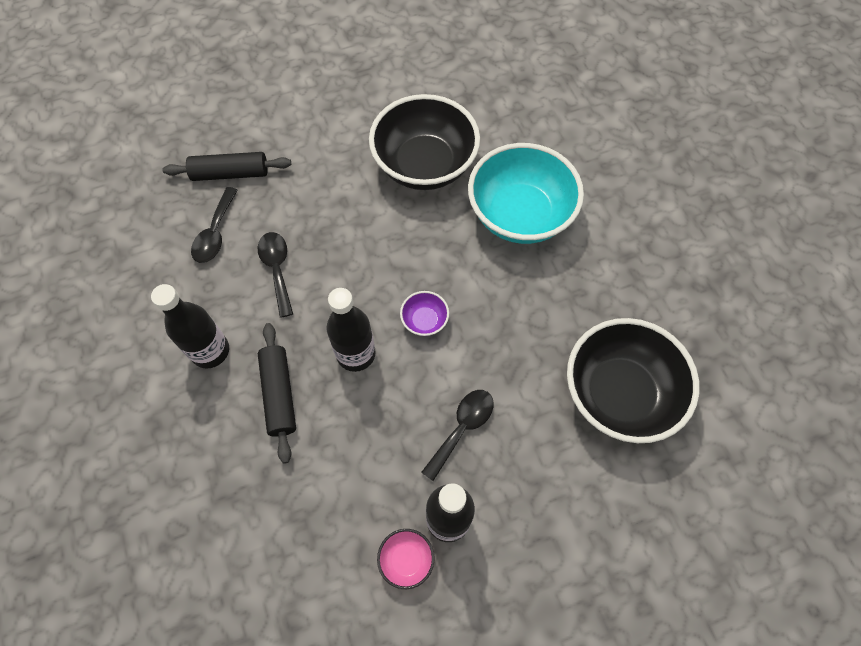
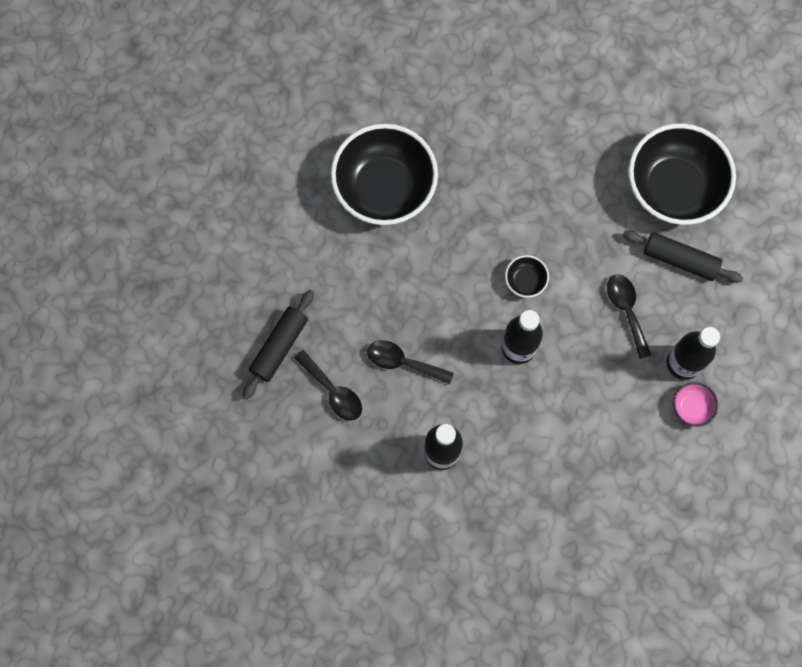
camera: 55 degrees left, 10 degrees up
(279, 394) = (513, 421): black rolling pin -> black rolling pin (680, 259)
(424, 320) = (525, 281): purple bowl -> black bowl
(520, 215) = (484, 149): turquoise bowl -> none

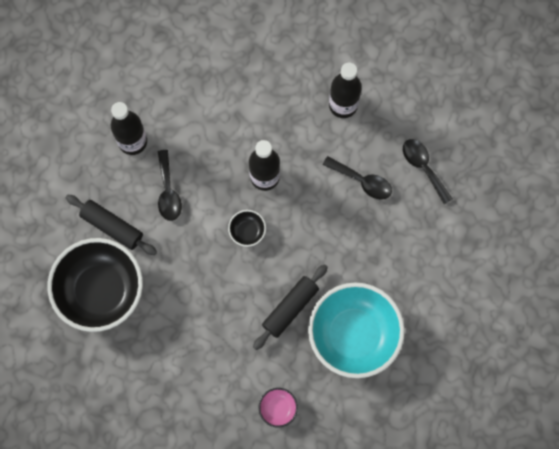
camera: 170 degrees left, 0 degrees up
(279, 346) = (463, 211): black rolling pin -> black rolling pin (290, 308)
(384, 188) = (353, 335): black bowl -> turquoise bowl
(691, 407) = (135, 106): pink bowl -> pink bowl (278, 408)

